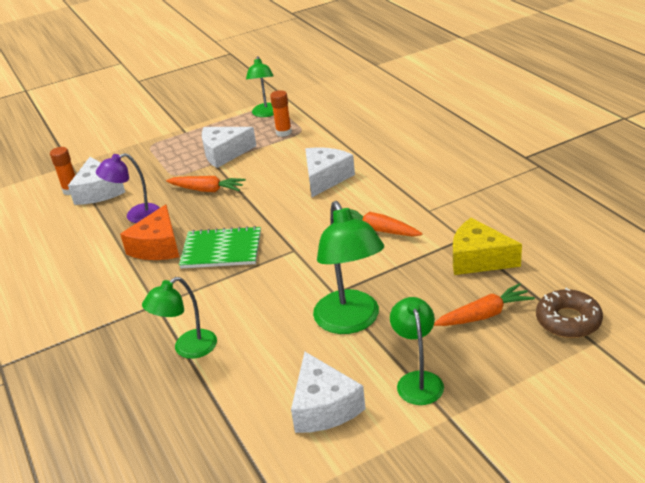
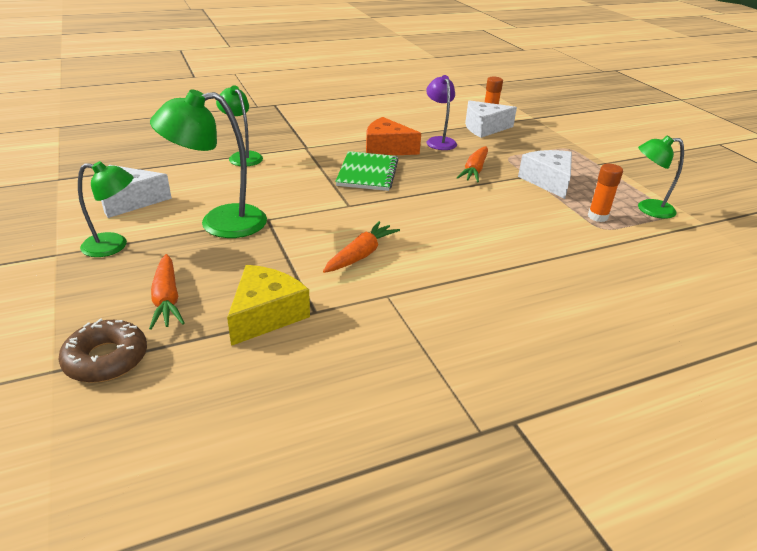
camera: 90 degrees right, 0 degrees up
(325, 178) = (483, 233): white cheese -> none

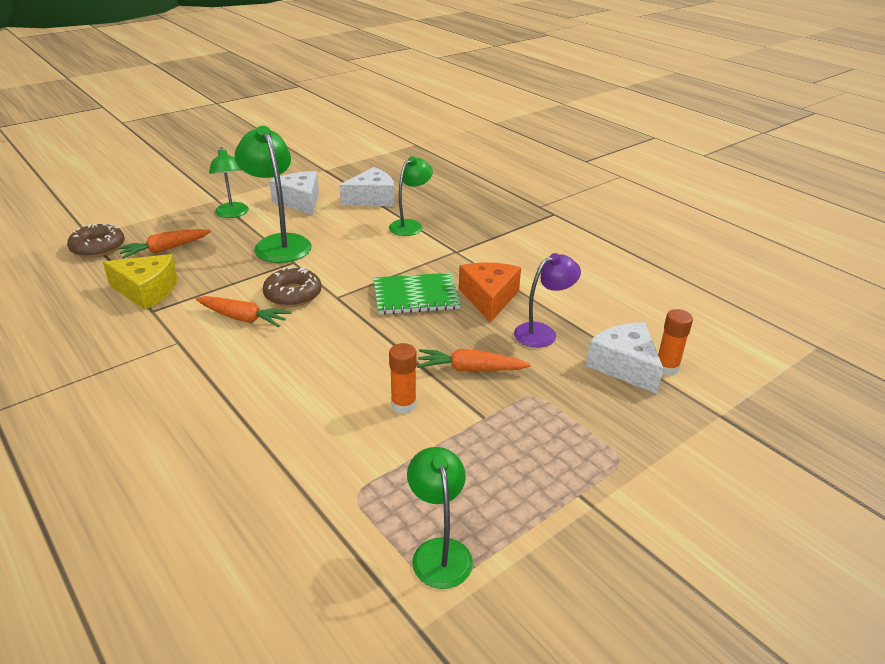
camera: 75 degrees right, 0 degrees up
(331, 225) = (293, 294): none -> brown donut
(548, 181) = (477, 438): white cheese -> white cheese (372, 199)
(597, 217) = (388, 490): orange glue stick -> orange glue stick (403, 405)

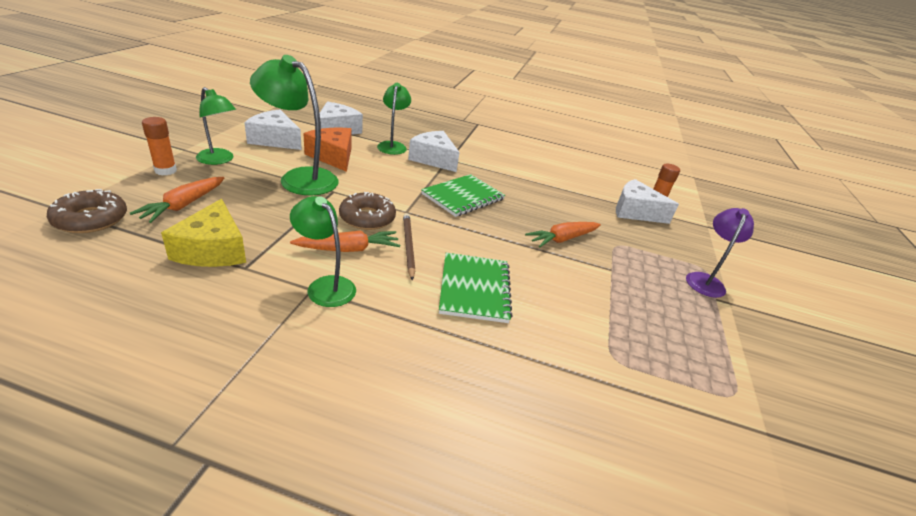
camera: 40 degrees left, 0 degrees up
(147, 291) = (213, 249): yellow cheese -> yellow cheese turned 105 degrees clockwise
(296, 330) = (408, 246): none -> brown pencil
(307, 386) = (474, 288): none -> green notebook
(403, 405) = (557, 279): orange glue stick -> orange glue stick (165, 171)
(437, 248) = (433, 159): none -> white cheese
(439, 551) = (707, 372): green lamp -> green lamp (325, 286)
(489, 298) = (511, 187): orange cheese -> orange cheese (333, 157)
(542, 332) = (570, 202): purple lamp -> purple lamp (705, 280)

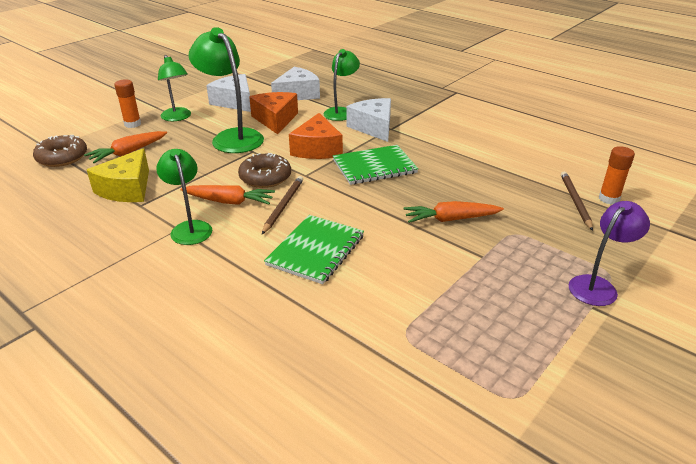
camera: 30 degrees right, 0 degrees up
(397, 184) = (317, 149): none -> orange cheese
(635, 211) = (575, 201): white cheese -> brown pencil

